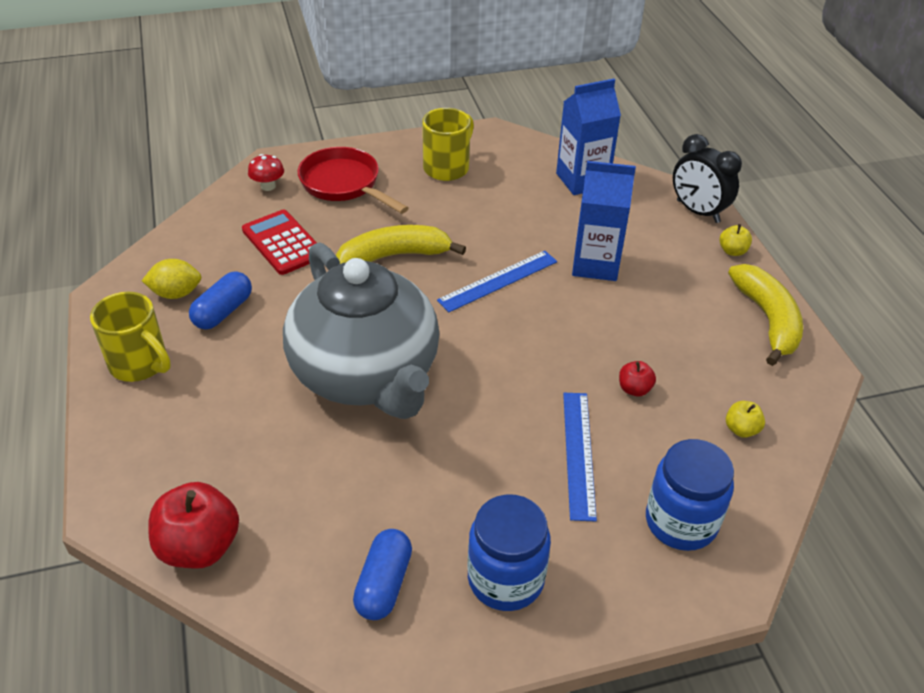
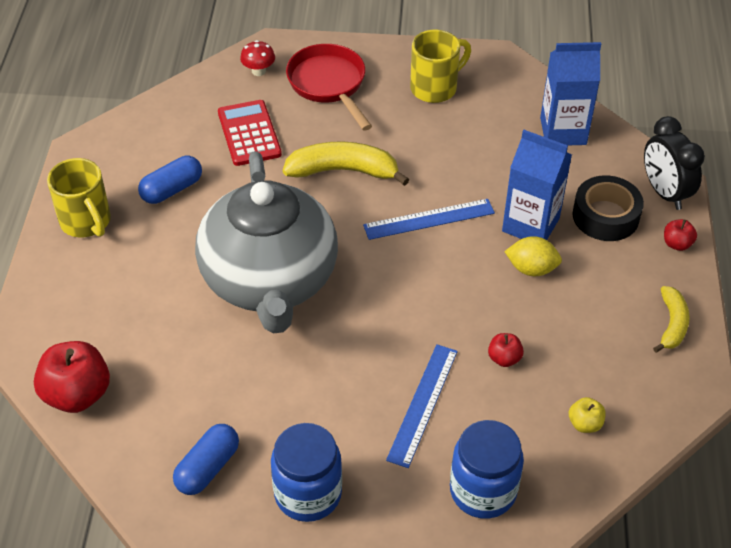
camera: 20 degrees right, 5 degrees up
(176, 293) = (139, 162): yellow lemon -> yellow lemon (531, 269)
(658, 242) = (605, 216): none -> black tape
(732, 251) = (677, 244): yellow apple -> red apple
(767, 320) = (672, 324): yellow banana -> yellow banana, size x0.61

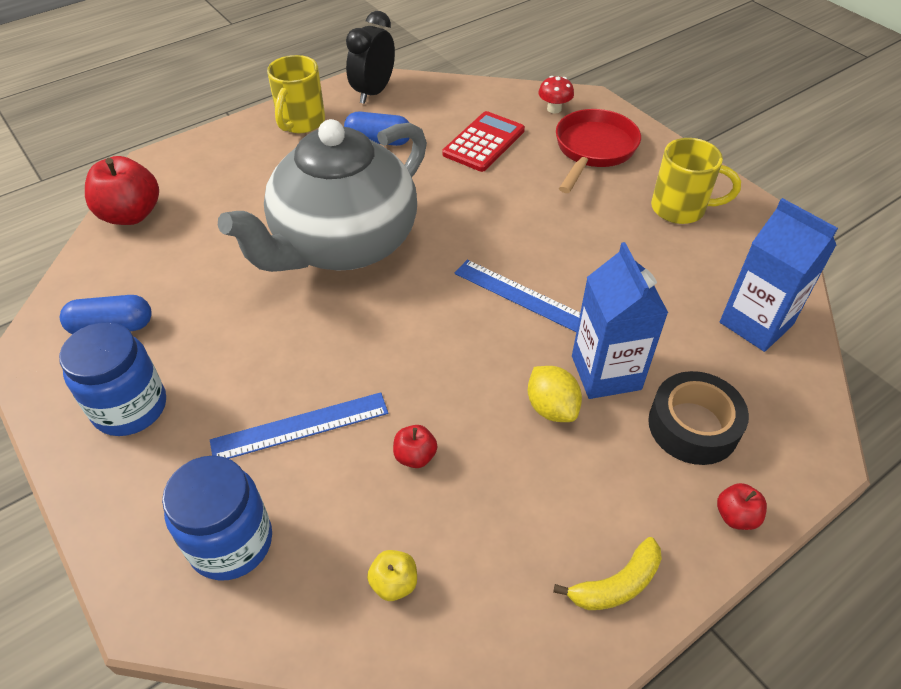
camera: 50 degrees right, 0 degrees up
(343, 171) = (511, 213): yellow banana -> none
(664, 192) = (791, 458): black clock -> black clock (373, 92)

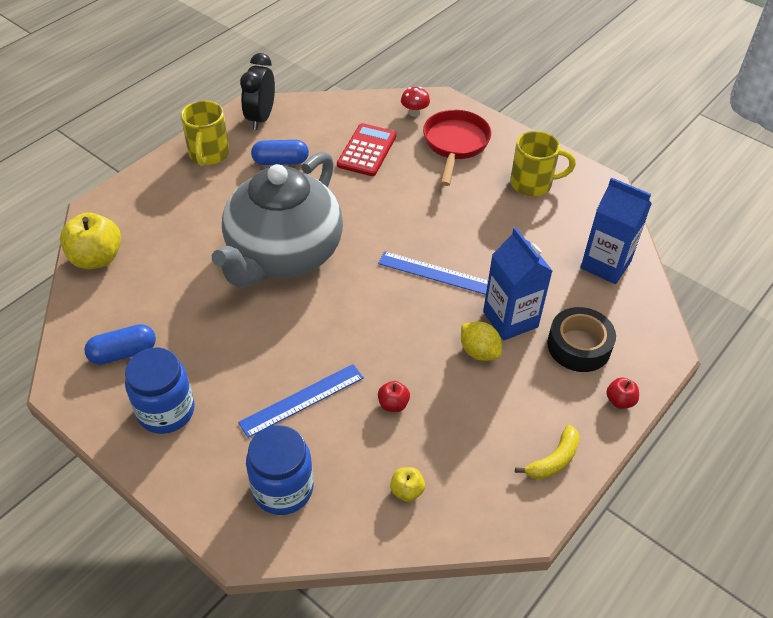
camera: 15 degrees left, 0 degrees up
(131, 214) = (96, 258): red apple -> yellow apple

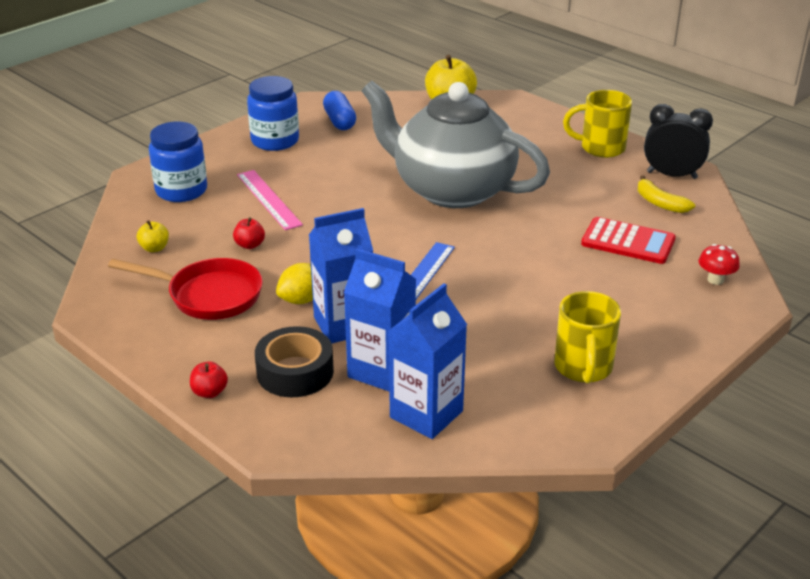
camera: 95 degrees right, 15 degrees down
(280, 161) = (597, 187): blue capsule -> none
(302, 400) = (268, 199): blue ruler -> pink ruler
(455, 144) = (655, 308): red pan -> red pan (208, 295)
(553, 460) = (152, 335): yellow banana -> yellow banana (660, 203)
(563, 292) = (381, 370): none -> blue carton

